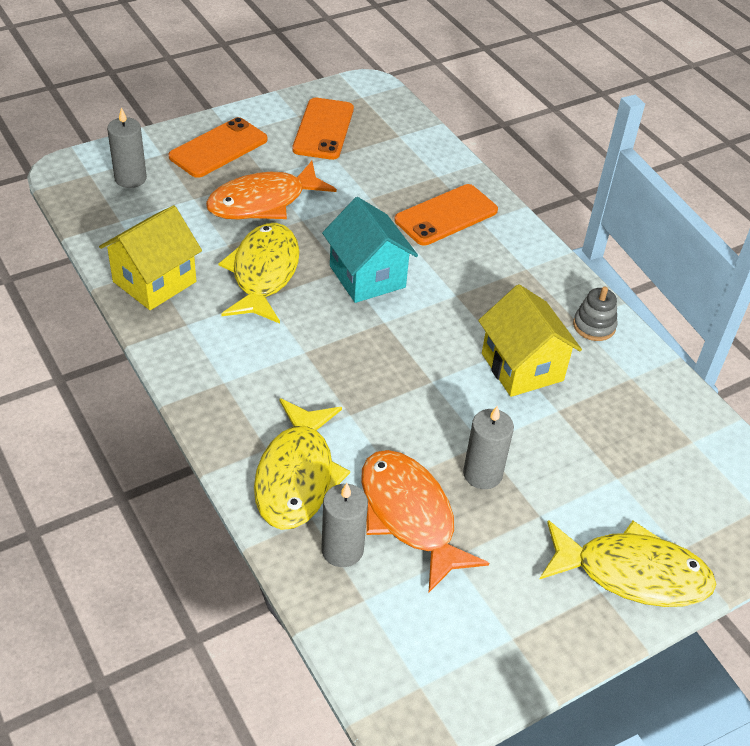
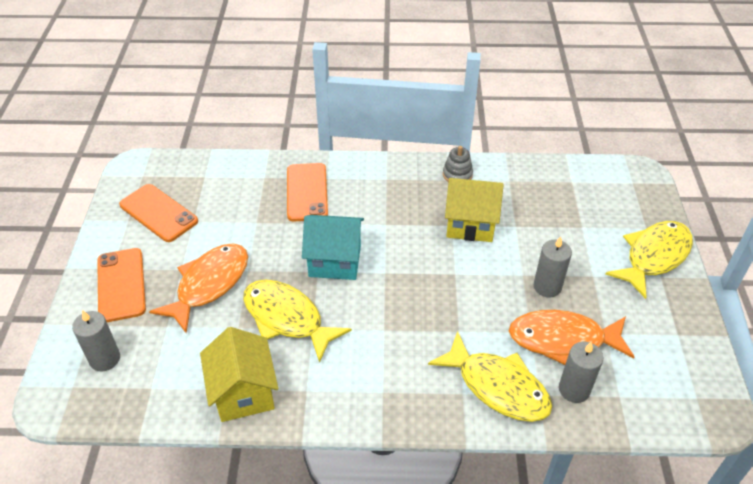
camera: 55 degrees left, 0 degrees up
(263, 202) = (209, 284): orange fish -> orange fish turned 150 degrees counterclockwise

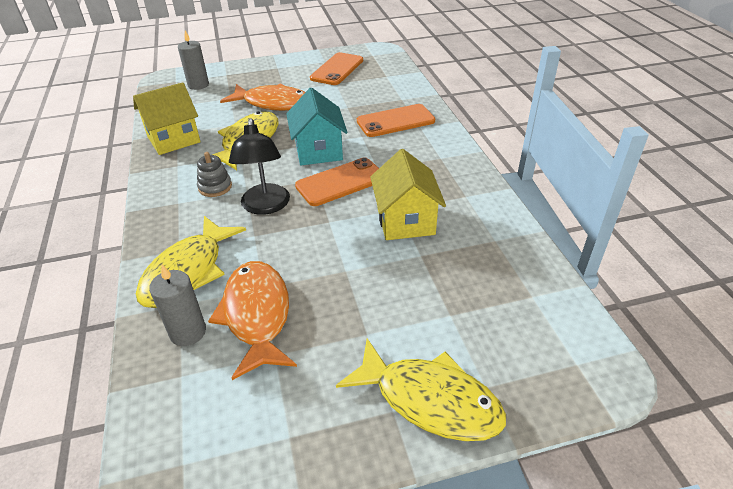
camera: 75 degrees right, 5 degrees down
(121, 285) = (263, 74): orange phone -> orange phone (341, 182)
(416, 317) = (265, 206): none -> black lamp
(457, 174) = (478, 200): grey stacking toy -> grey stacking toy (215, 187)
(547, 287) = (334, 293): grey candle -> none

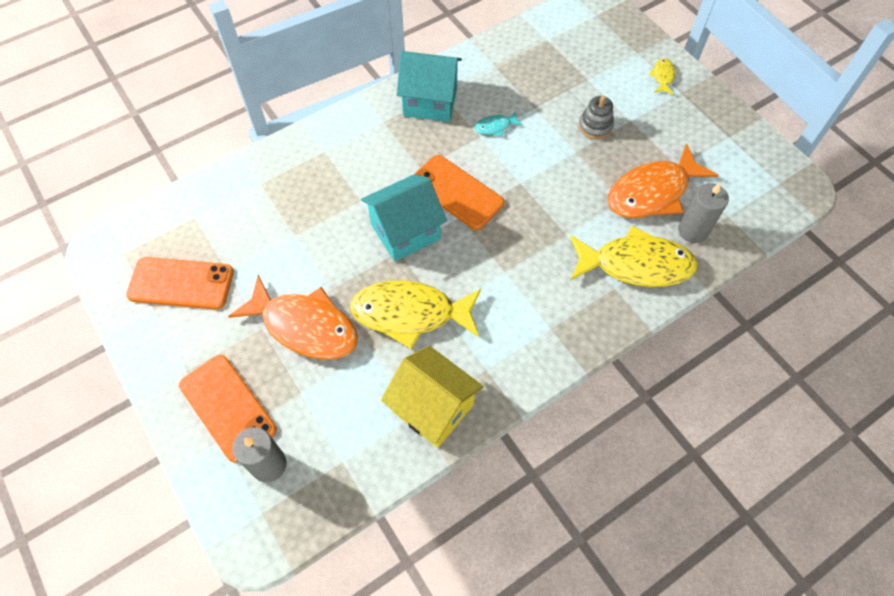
camera: 110 degrees left, 20 degrees up
(215, 187) = (510, 305): grey stacking toy -> grey stacking toy (595, 126)
(265, 206) = (522, 242): black lamp -> none
(273, 103) = (305, 326): orange fish -> orange fish turned 120 degrees clockwise
(395, 121) = (317, 176): orange phone -> orange phone (227, 407)
(405, 221) = (495, 127): yellow house -> turquoise fish
(430, 400) = (662, 77): yellow fish -> yellow fish, size x0.43
(455, 187) = (430, 102): none -> turquoise house

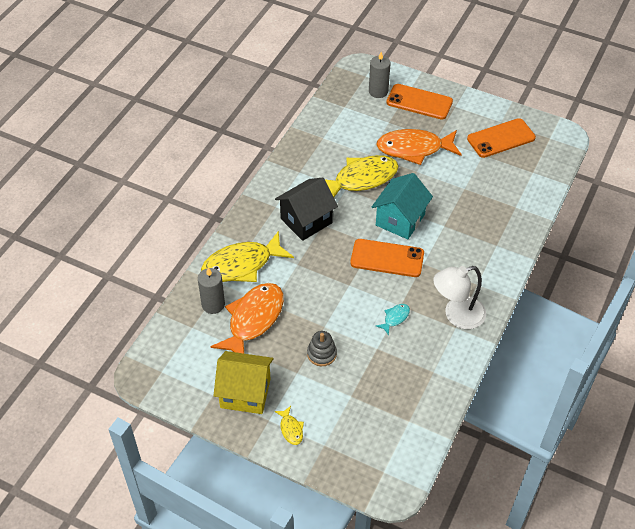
camera: 150 degrees right, 10 degrees down
(430, 102) = (457, 315): turquoise house -> white lamp
(433, 408) = (316, 144): yellow house -> yellow house (245, 393)
(522, 287) = (306, 221): none -> black house

